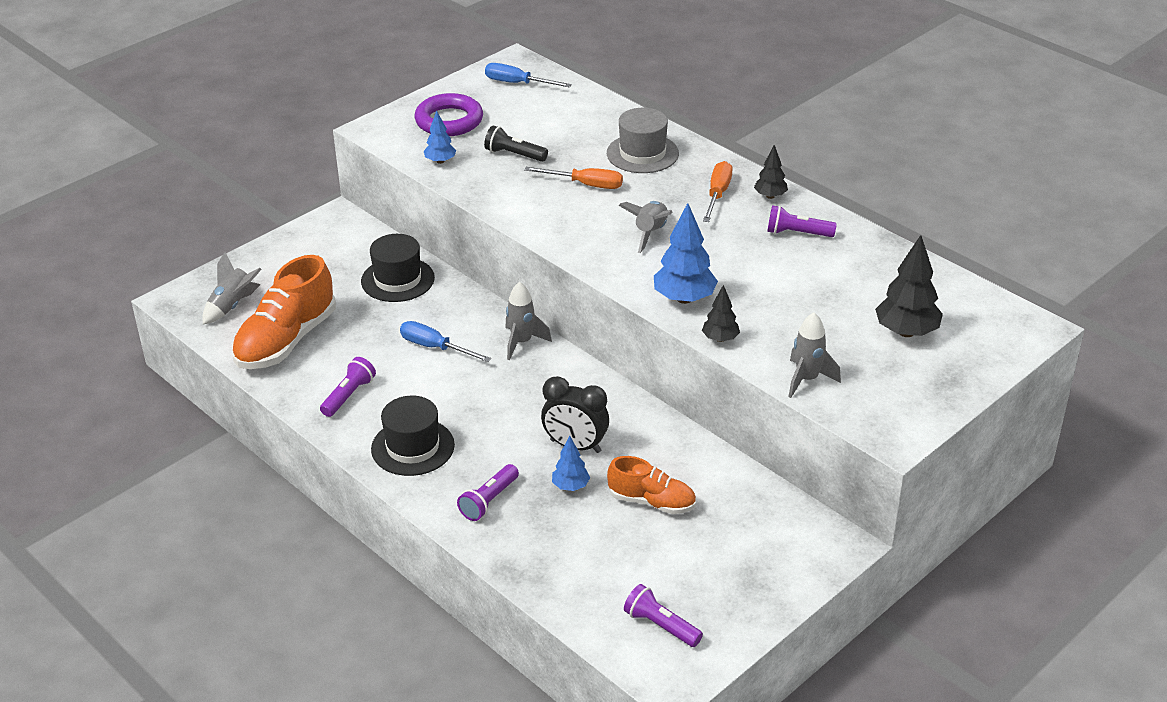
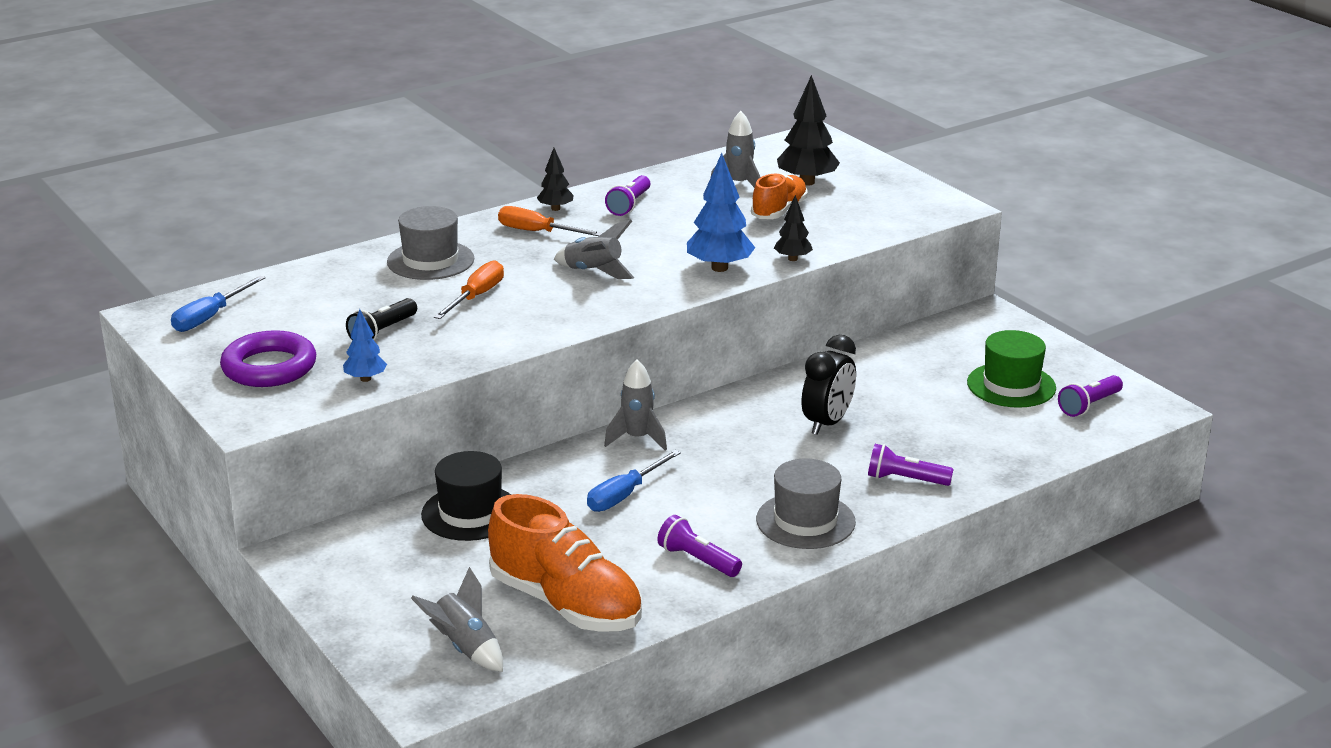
camera: 80 degrees left, 10 degrees down
(413, 447) = (805, 521): black hat -> grey hat
(489, 501) = (905, 480): purple flashlight -> purple flashlight turned 150 degrees clockwise
(570, 486) = (890, 432): blue tree -> none
(652, 502) = (920, 392): orange shoe -> orange shoe (779, 211)
(685, 566) = (1011, 385): none -> green hat
(807, 379) = (866, 229): grey rocket -> grey rocket (739, 184)

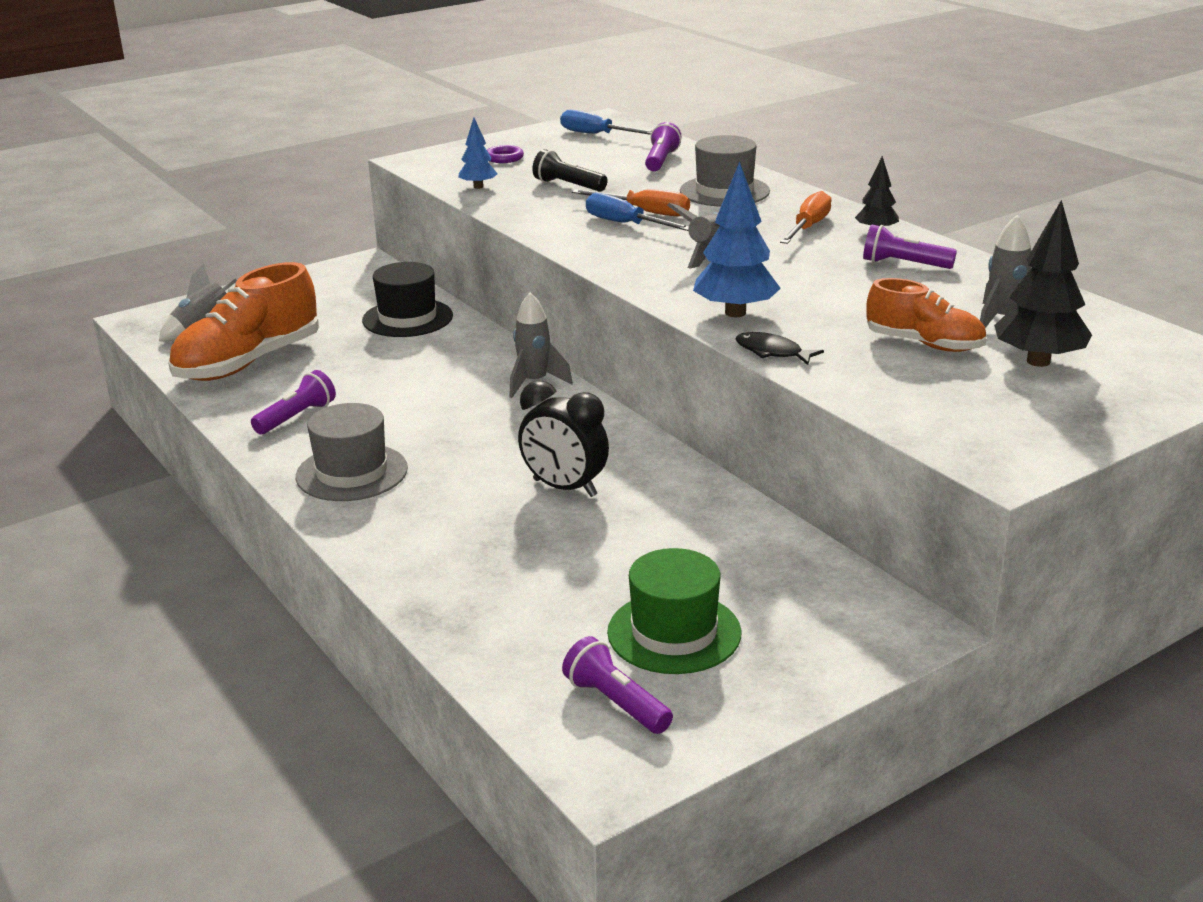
camera: 90 degrees right, 0 degrees up
(269, 367) = (504, 158): purple ring -> purple ring, size x0.48
(624, 495) = (424, 380): blue screwdriver -> blue screwdriver (625, 224)
(792, 259) = (772, 352): black tree -> black fish
(905, 480) = (426, 536): purple flashlight -> purple flashlight (661, 160)

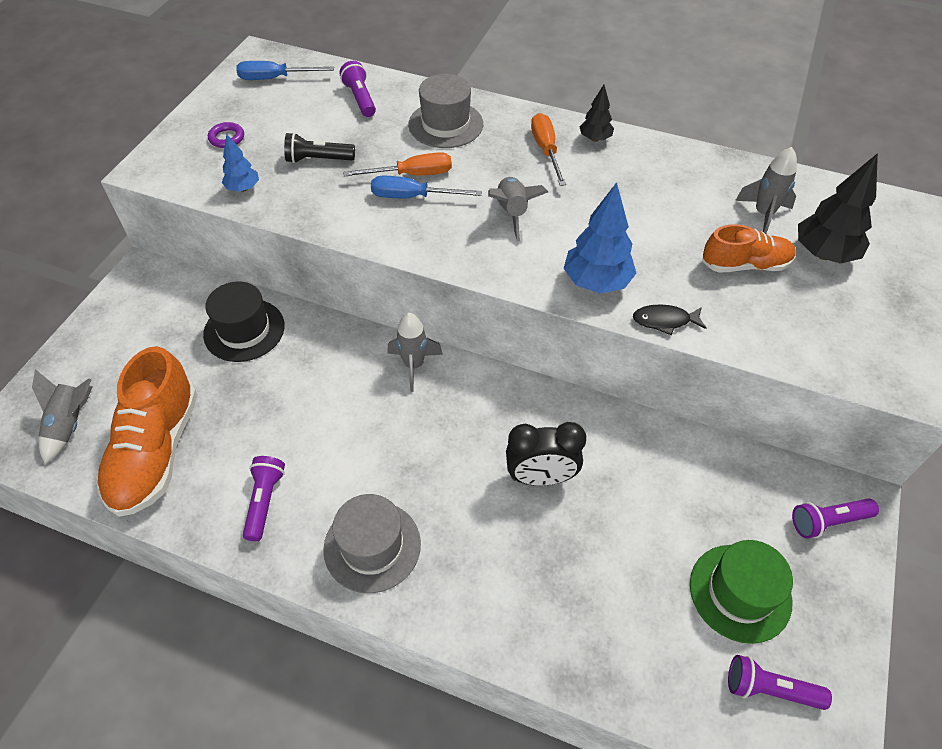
camera: 35 degrees left, 25 degrees up
(903, 264) = (647, 172): purple flashlight -> purple flashlight (828, 521)

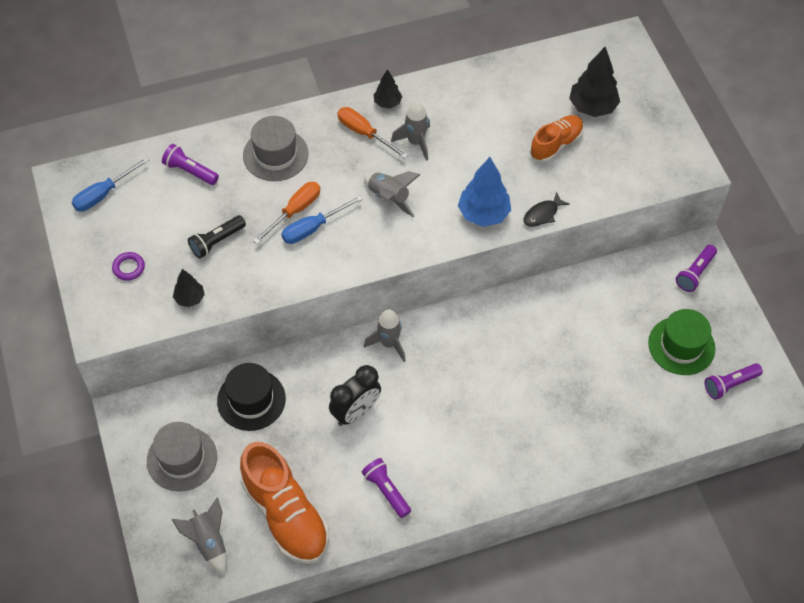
camera: 40 degrees left, 5 degrees up
(243, 188) = (190, 298): blue tree -> black tree
(372, 546) = (474, 467): grey hat -> grey hat (182, 459)
(541, 477) = (529, 359): black clock -> black clock (356, 412)
(763, 214) = (538, 99): grey rocket -> grey rocket (415, 142)

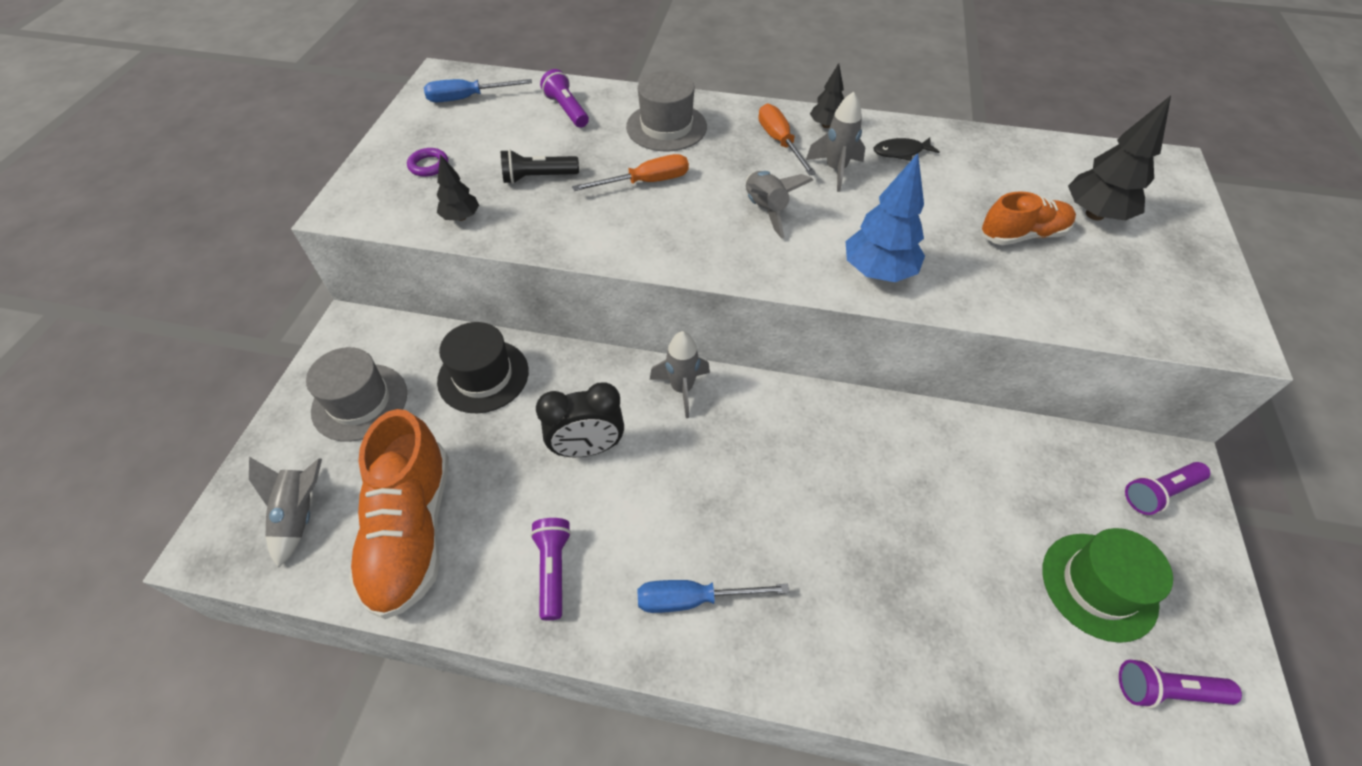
camera: 30 degrees right, 5 degrees down
(313, 228) = (653, 205): blue screwdriver -> blue screwdriver (693, 599)
(542, 214) = (962, 303): black fish -> black fish (901, 152)

